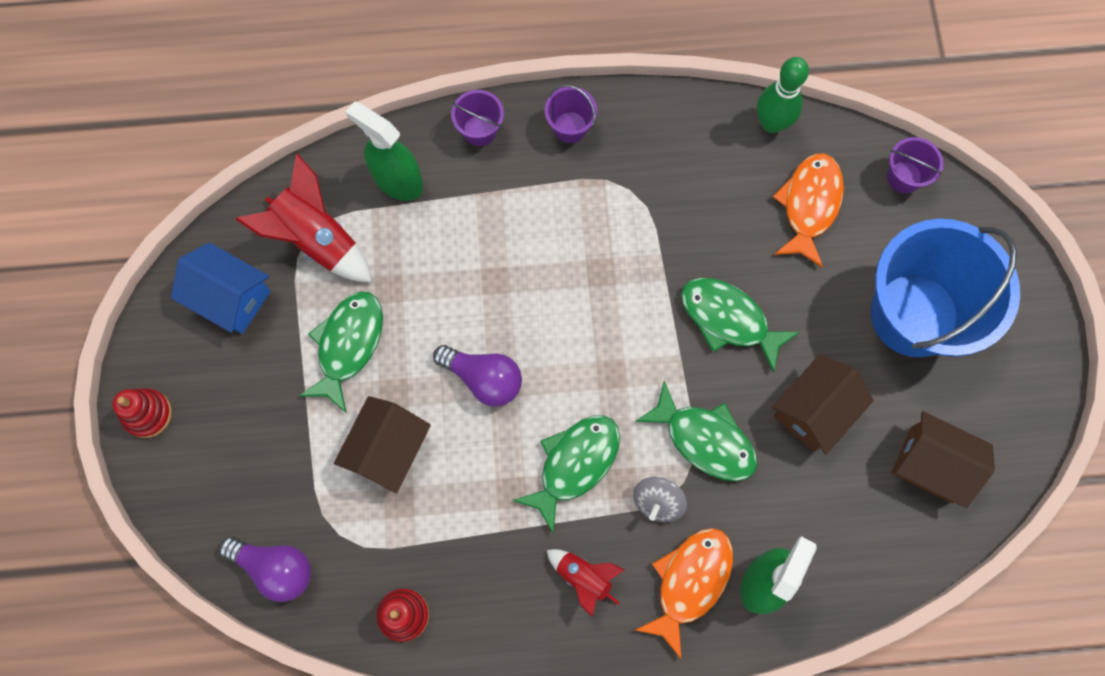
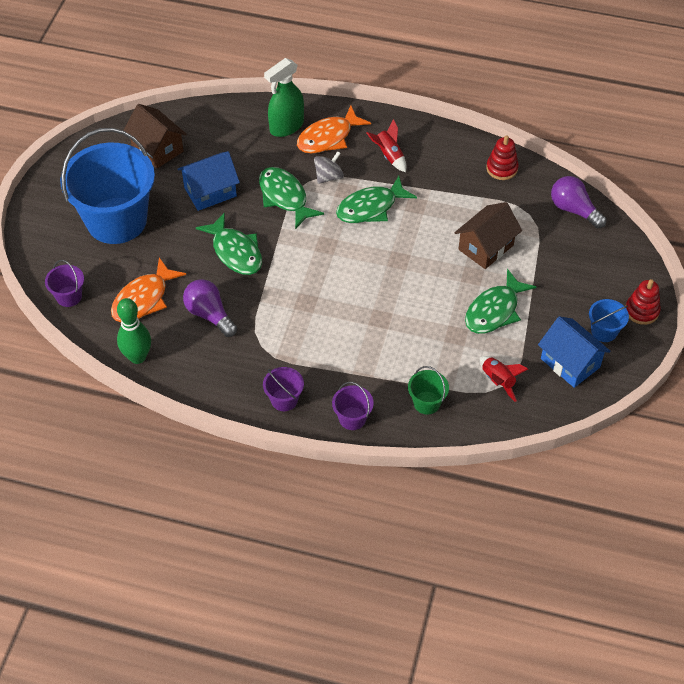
camera: 160 degrees left, 20 degrees down
(194, 362) = (604, 331): none -> blue bucket
(317, 240) = (498, 381): red rocket -> red rocket, size x0.58
(397, 180) = (426, 403): green spray bottle -> green bucket
(484, 379) = (410, 266): purple light bulb -> purple light bulb (209, 314)
(813, 411) = (210, 192): brown house -> blue house

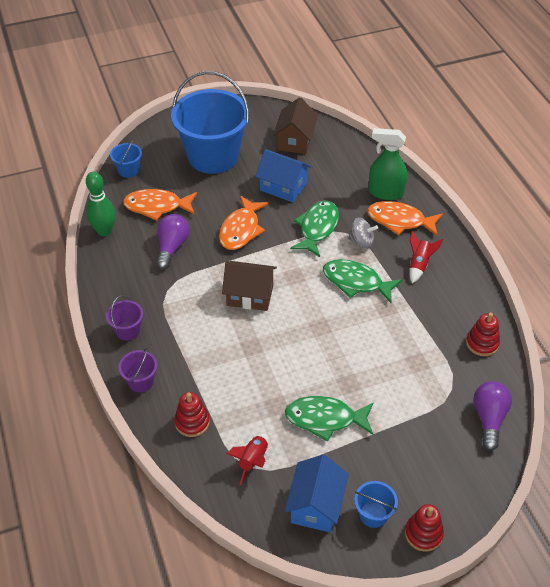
camera: 55 degrees right, 5 degrees down
(69, 296) = (128, 170): purple bucket -> blue bucket
(235, 252) = (241, 230): green fish -> orange fish
(426, 403) = (192, 422): green bucket -> red stacking toy
(486, 247) = (386, 377): brown house -> brown house (250, 295)

